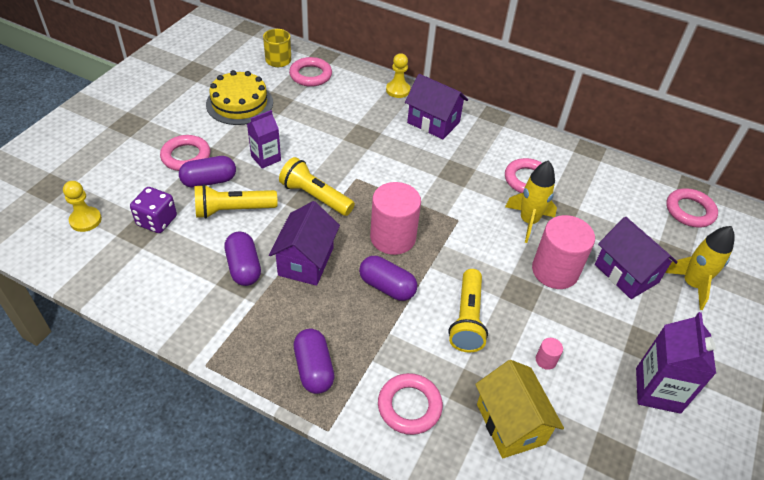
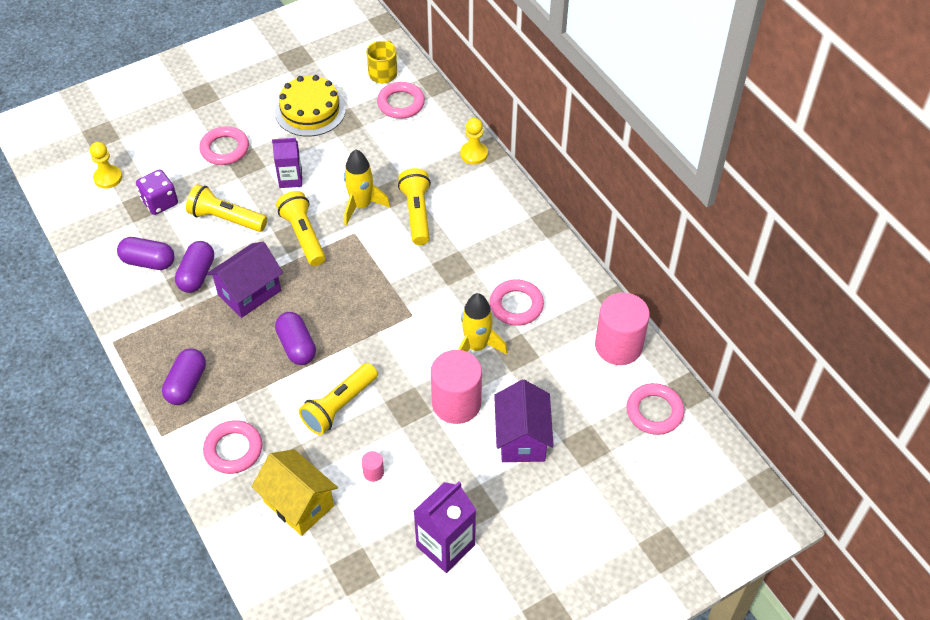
camera: 35 degrees right, 5 degrees up
(209, 181) = (227, 182): purple capsule -> purple capsule (148, 262)
(393, 145) = (417, 213): none -> yellow flashlight
(393, 237) = (339, 305): pink cylinder -> pink cylinder (618, 346)
(433, 122) = (478, 205): purple house -> none
(510, 423) = (298, 504): yellow house -> yellow house turned 60 degrees counterclockwise
(691, 284) = (576, 479): yellow rocket -> yellow rocket (361, 206)

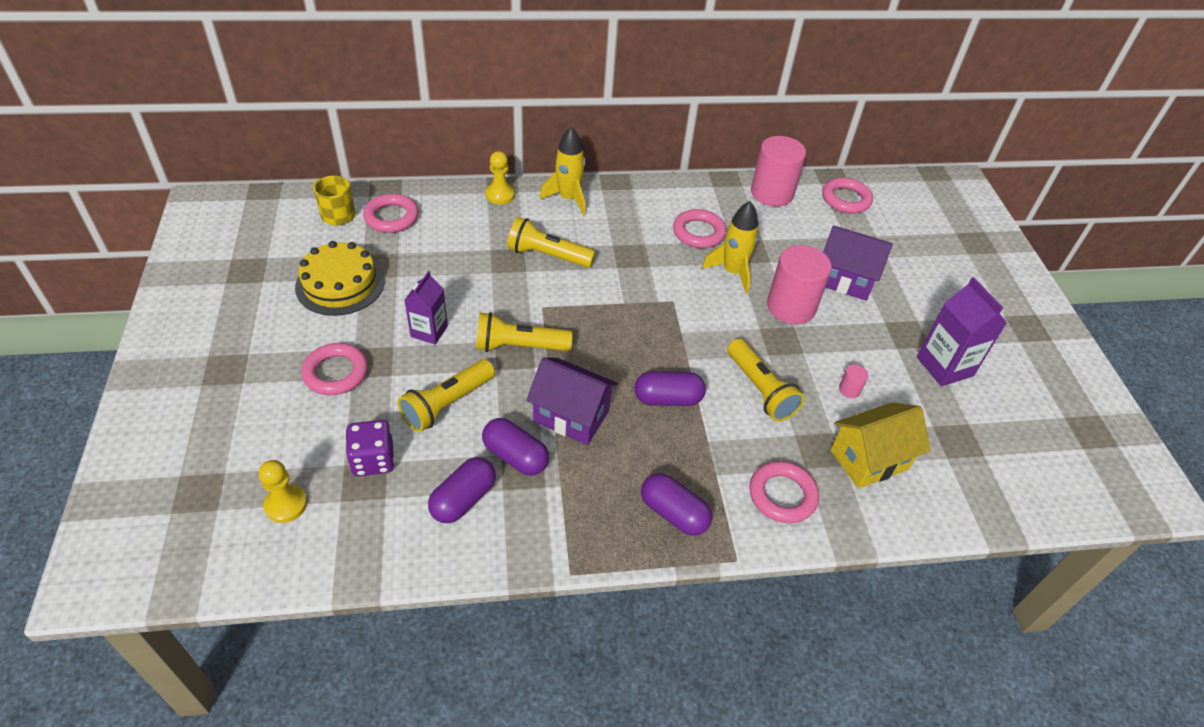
camera: 70 degrees left, 5 degrees down
(249, 292) = (571, 416): purple house -> purple house turned 45 degrees counterclockwise
(361, 206) = (509, 290): yellow rocket -> yellow rocket (568, 198)

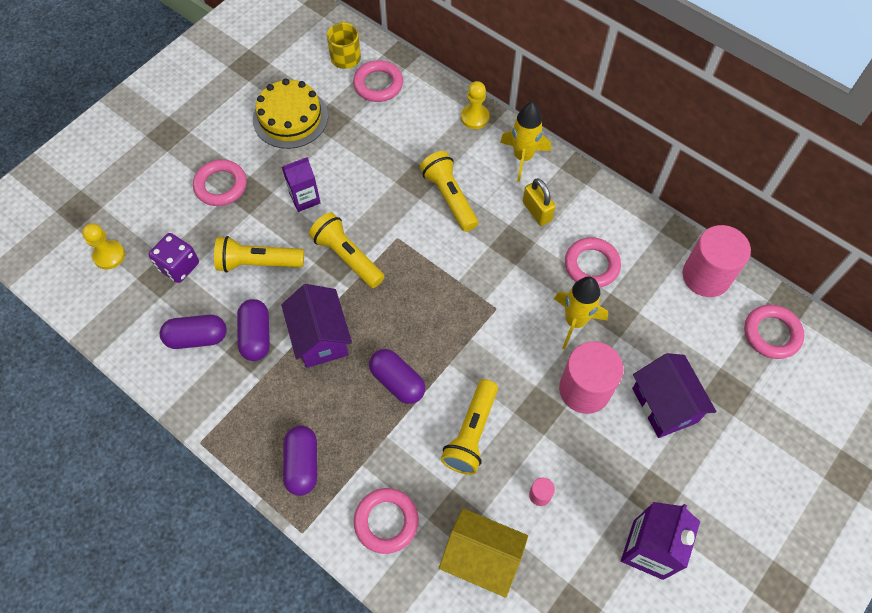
camera: 50 degrees right, 15 degrees up
(621, 225) = (537, 211): none -> yellow padlock

